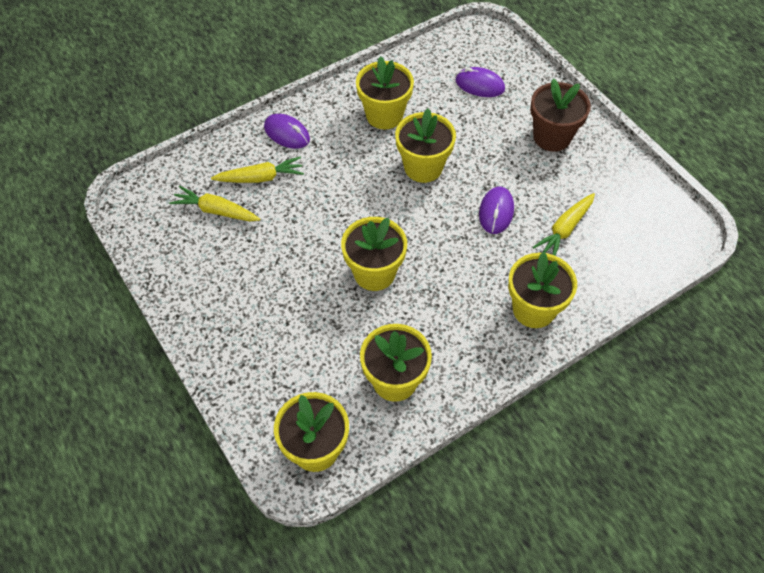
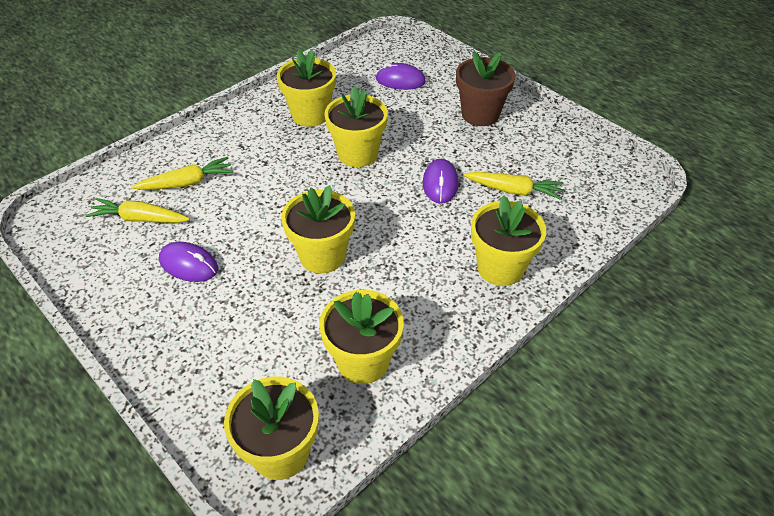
camera: 10 degrees left, 10 degrees down
(287, 133) = (211, 141): purple mouse -> purple mouse (189, 265)
(564, 229) = (513, 190): yellow carrot -> yellow carrot turned 105 degrees counterclockwise

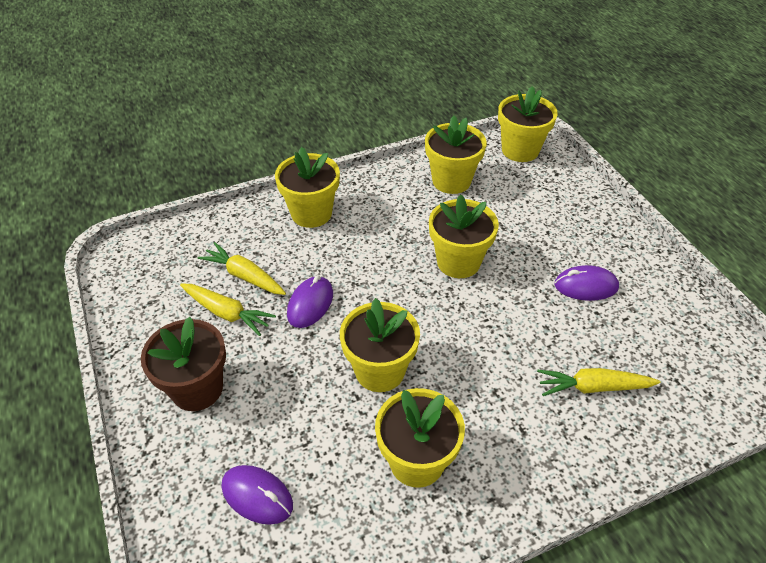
camera: 160 degrees left, 0 degrees up
(140, 219) = (643, 351): yellow carrot -> yellow carrot (227, 313)
(189, 265) = (585, 286): purple mouse -> purple mouse turned 45 degrees counterclockwise

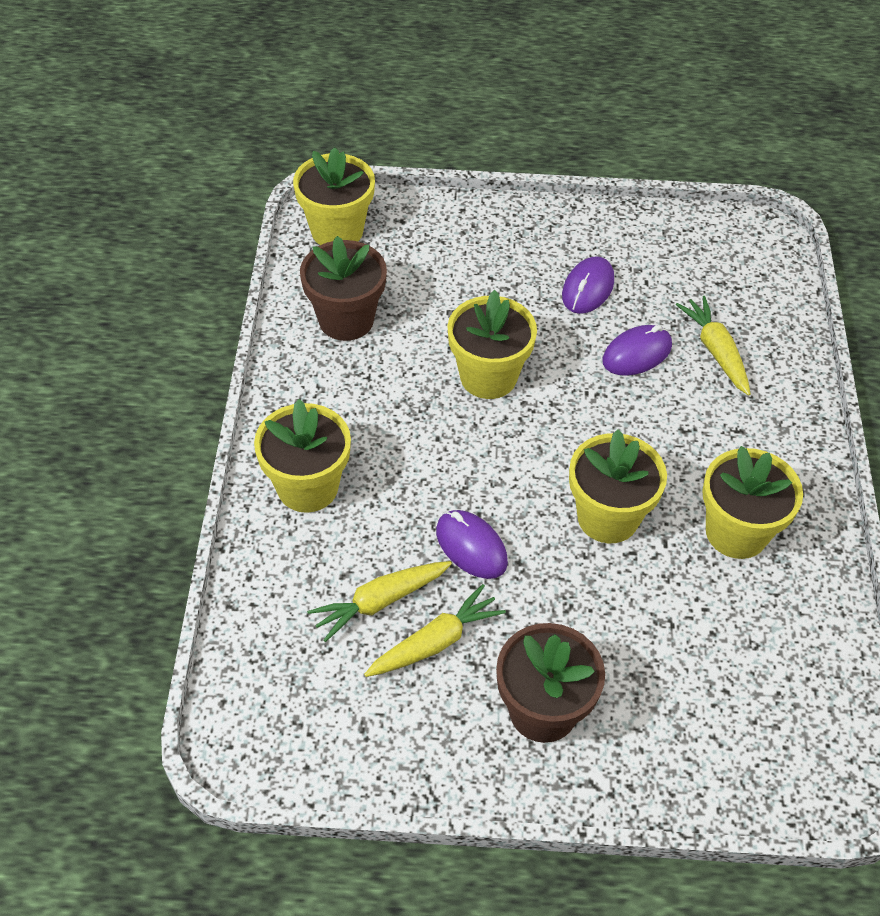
camera: 65 degrees left, 5 degrees up
(257, 496) = (718, 691): purple mouse -> purple mouse (637, 354)
(451, 181) = (346, 320): yellow flower pot -> brown flower pot
(593, 387) = (716, 351): yellow carrot -> yellow carrot turned 135 degrees clockwise

